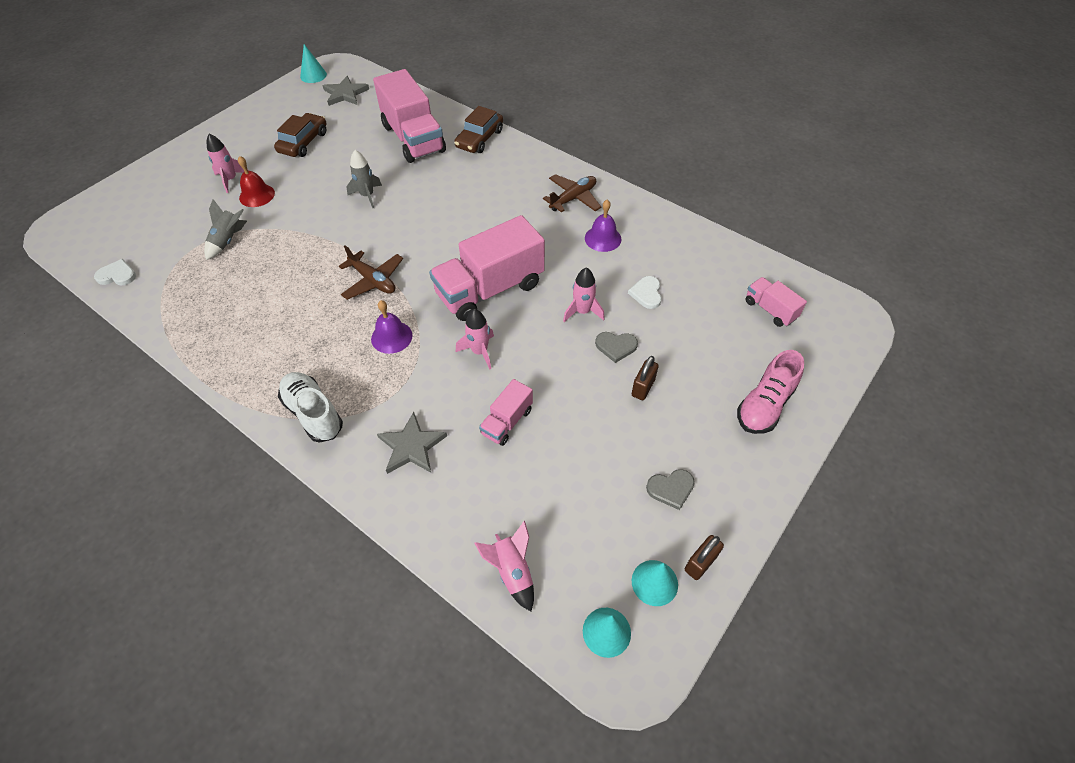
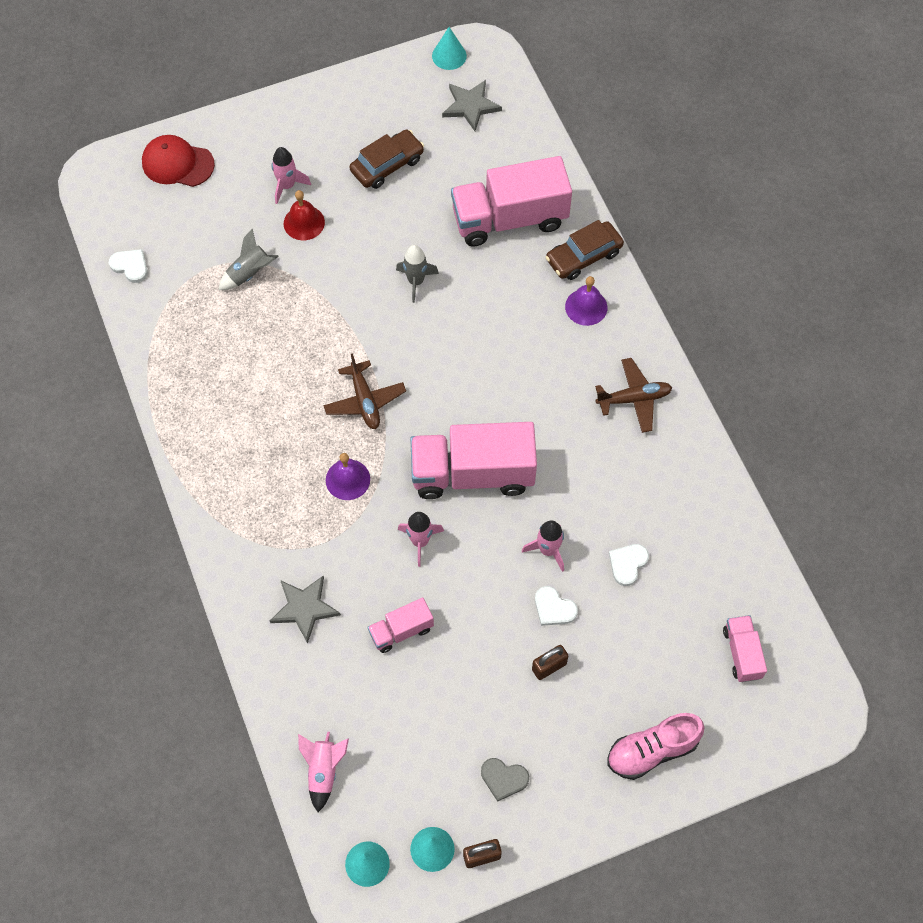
camera: 30 degrees right, 10 degrees up
(129, 198) = (177, 163): none -> red cap
(313, 413) = (238, 526): white shoe -> none
(413, 138) = (509, 219): pink truck -> pink truck turned 75 degrees clockwise
(603, 238) = (629, 470): purple bell -> purple bell (586, 307)
(616, 346) = (554, 608): grey heart -> white heart

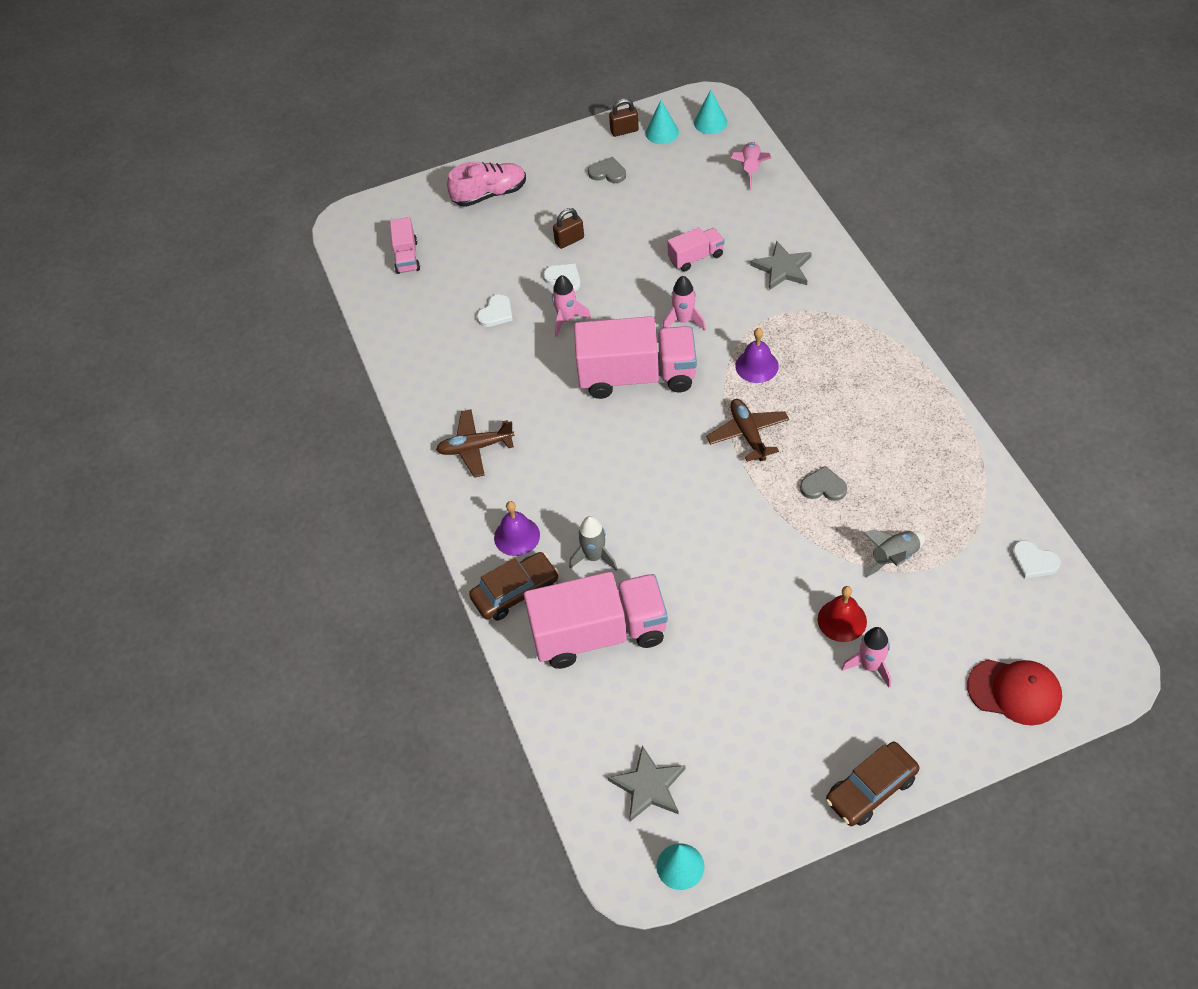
camera: 175 degrees left, 10 degrees down
(300, 343) = (823, 487): none -> grey heart
(387, 165) = (750, 698): brown car -> brown car (871, 789)
(416, 281) = (704, 556): grey rocket -> grey rocket (594, 557)

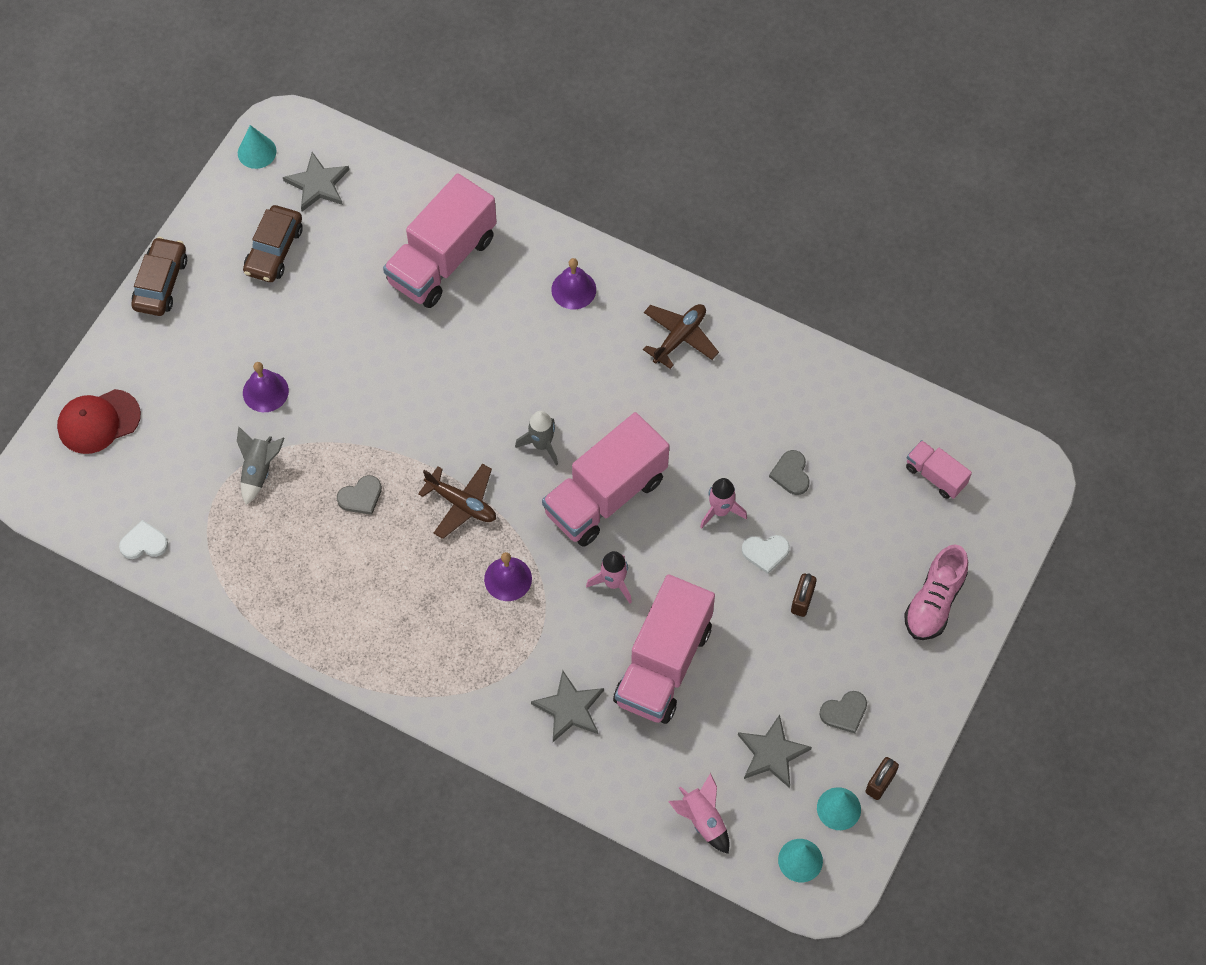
camera: 135 degrees right, 10 degrees up
(496, 313) = (791, 474): white heart -> grey heart
(515, 592) = (533, 248): brown car -> brown car (274, 250)
(594, 557) = (498, 314): grey rocket -> grey rocket (542, 444)
(674, 177) = (772, 753): none -> grey star
(696, 257) = (663, 664): pink truck -> pink truck, size x2.04
(842, 620) = (265, 391): red bell -> purple bell
(870, 666) = (219, 370): pink rocket -> none

